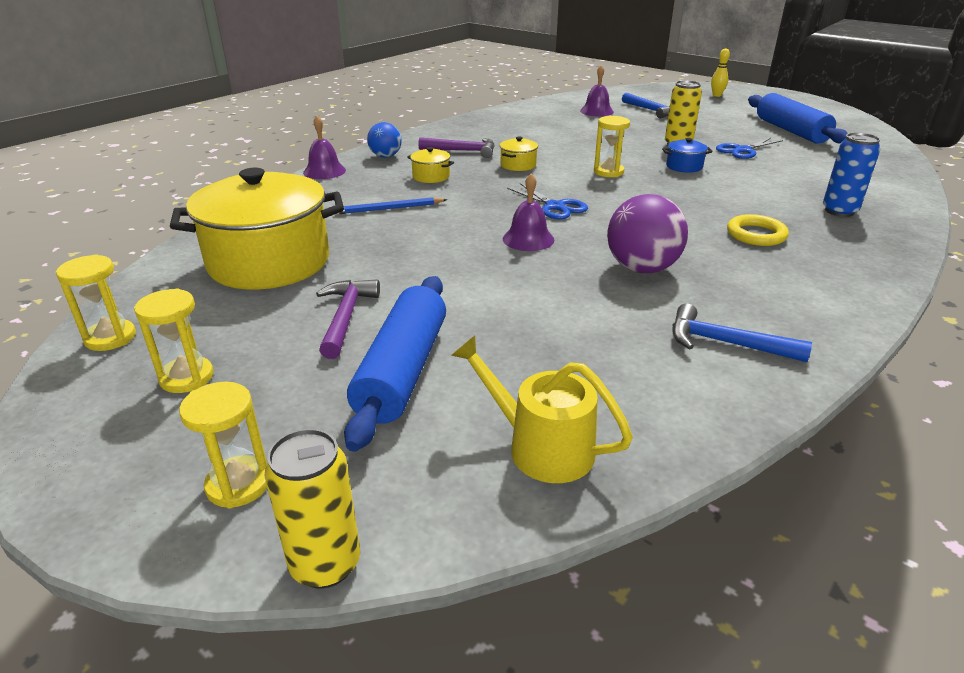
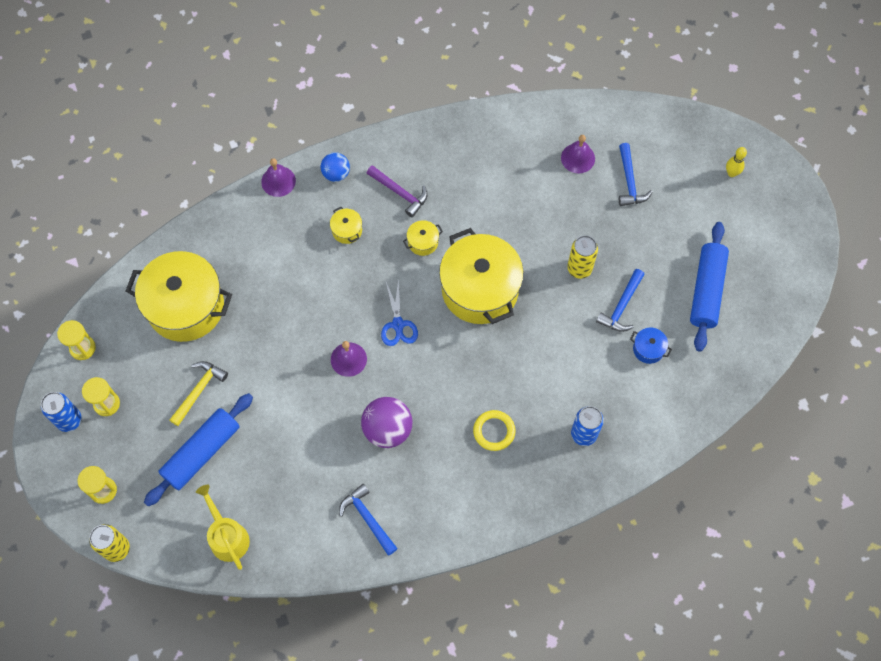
camera: 30 degrees right, 35 degrees up
(114, 419) = (69, 420): none -> blue can
(345, 317) = (199, 390): purple hammer -> yellow hammer
(388, 209) = (289, 269): blue pencil -> none
(608, 172) = (480, 289): yellow hourglass -> yellow pot
(684, 166) = (545, 310): blue pot -> blue pot (648, 349)
(743, 150) = (621, 306): blue scissors -> blue hammer

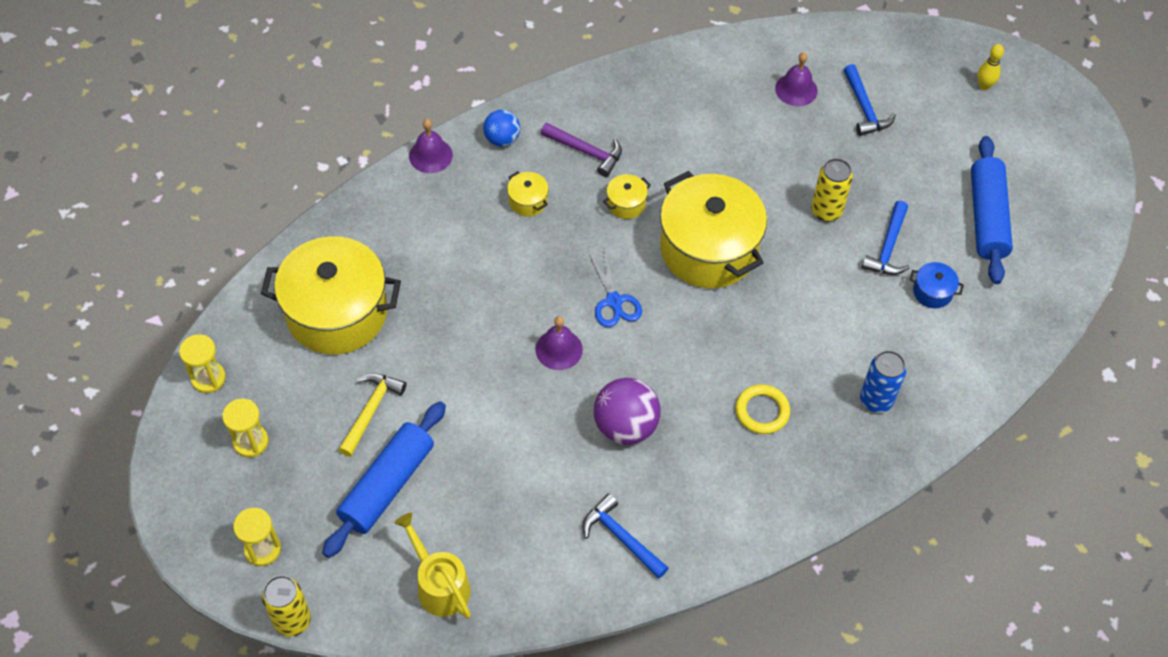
camera: 10 degrees left, 10 degrees down
(69, 420) = (203, 468): blue can -> none

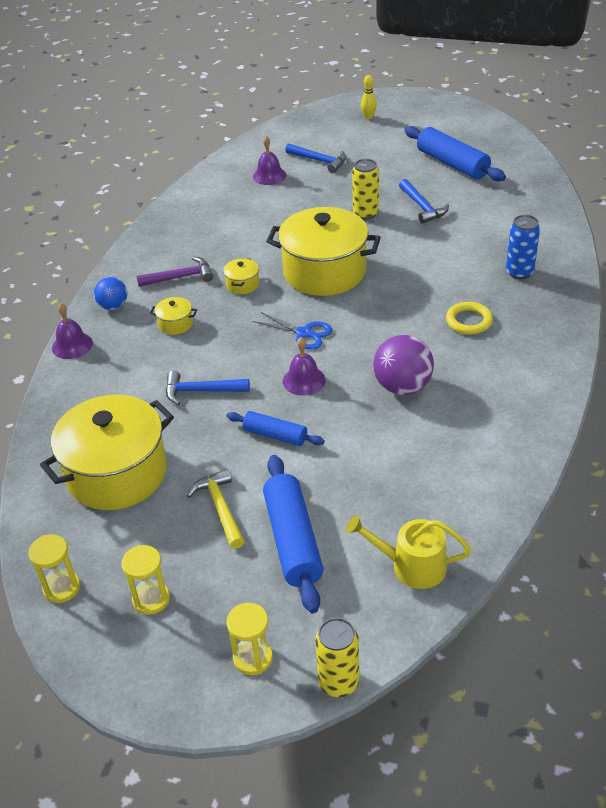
camera: 40 degrees left, 15 degrees down
(478, 382) = (275, 435): none -> blue rolling pin
(621, 537) = (485, 443): blue hammer -> blue hammer (201, 391)
(932, 292) = (474, 209): blue pot -> none

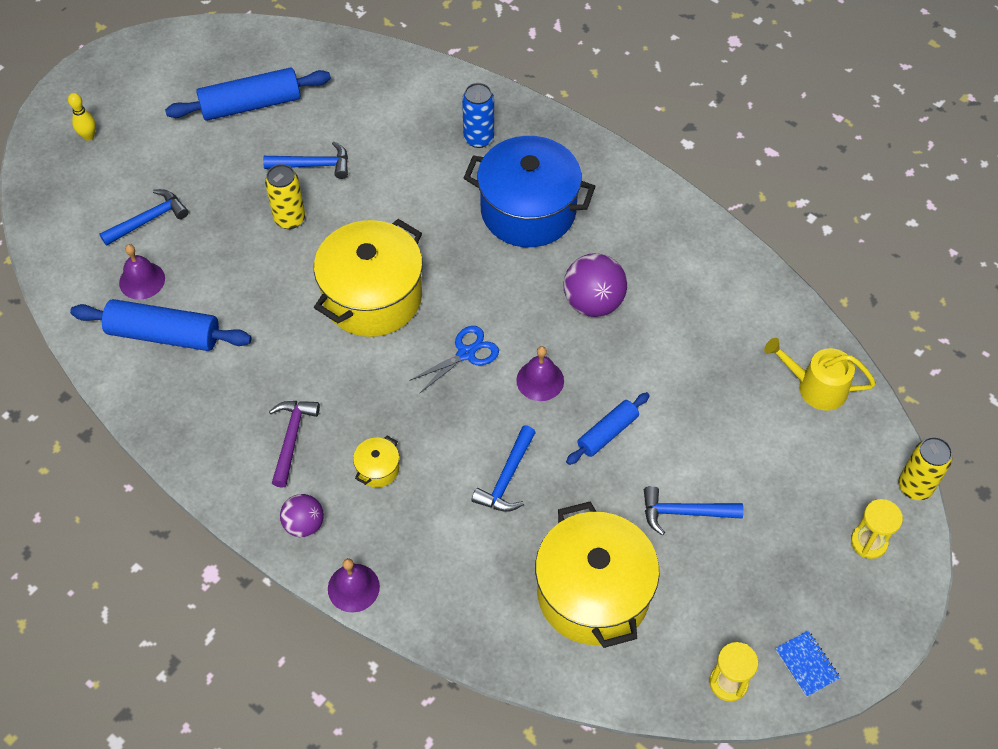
camera: 70 degrees left, 15 degrees up
(99, 642) = (806, 664): none -> blue notebook
(113, 306) = (304, 524): blue ball -> purple ball
(151, 599) = (773, 606): yellow hourglass -> none
(220, 508) = (684, 512): yellow hammer -> blue hammer
(242, 284) = (346, 381): yellow pot -> none
(293, 540) = (750, 465): blue rolling pin -> blue rolling pin (164, 334)
(412, 566) = (816, 387): yellow watering can -> yellow watering can turned 75 degrees clockwise
(469, 321) = (528, 211): yellow ring -> blue pot

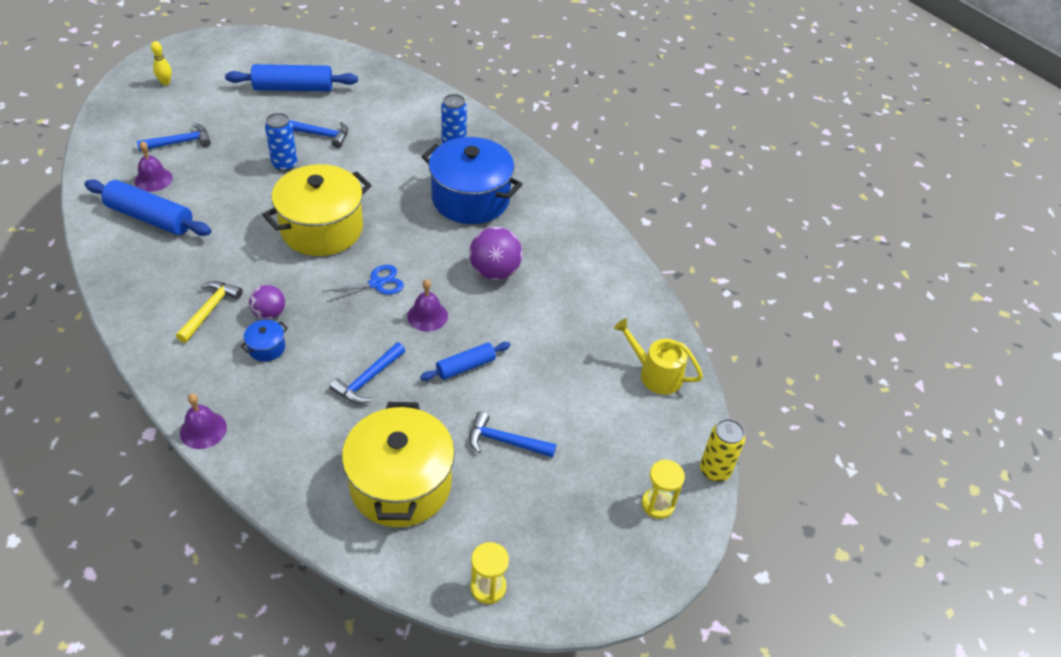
camera: 10 degrees right, 10 degrees down
(289, 219) = (285, 164): yellow can -> blue can
(291, 438) = (209, 310): purple hammer -> yellow hammer
(304, 524) = (187, 373): purple ball -> purple ball (269, 313)
(378, 469) = (266, 348): yellow pot -> blue pot
(806, 664) = (565, 590): blue notebook -> none

